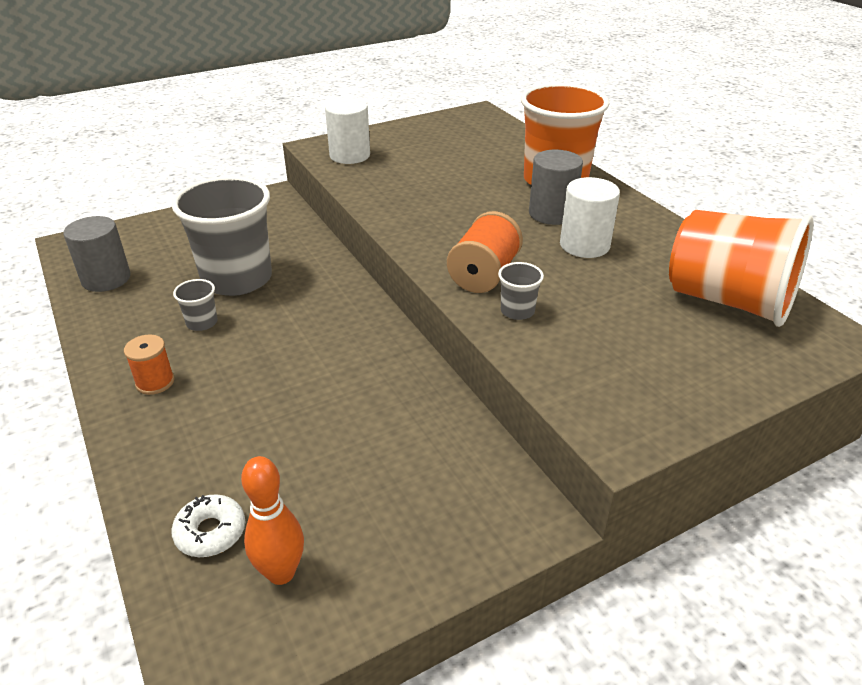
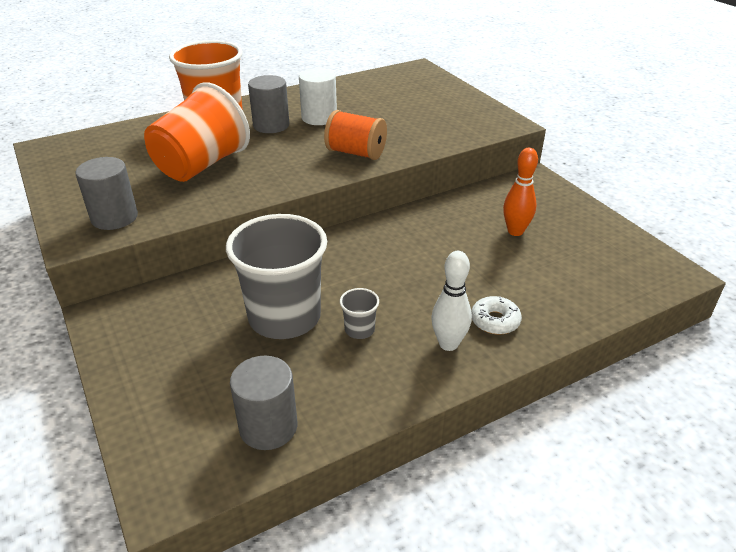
camera: 90 degrees left, 0 degrees up
(155, 382) = (448, 344): orange spool -> white bowling pin
(210, 532) = (589, 287): white donut -> white donut (495, 321)
(281, 572) = (605, 256): orange bowling pin -> orange bowling pin (515, 231)
(349, 155) = (114, 217): white cylinder -> grey cylinder
(517, 311) = (400, 143): grey cup -> none
(728, 301) = (385, 86): orange cup -> orange cup (201, 165)

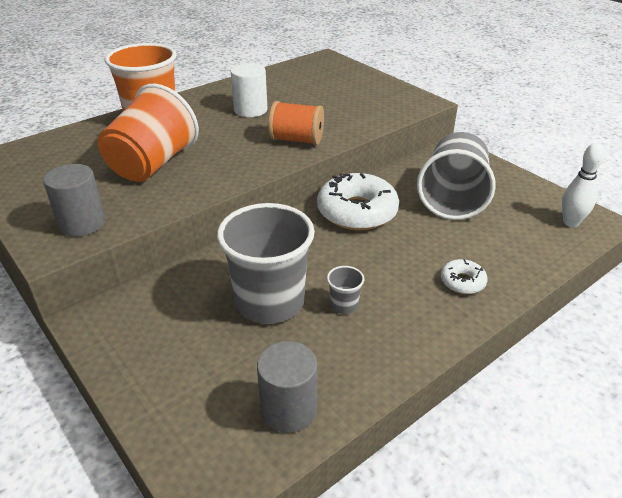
camera: 10 degrees left, 0 degrees up
(271, 125) = (207, 121): grey cylinder -> none
(406, 235) = (357, 211): none -> white donut
(448, 344) = (428, 308): white bowling pin -> white bowling pin (570, 222)
(515, 231) = (453, 199): orange bowling pin -> grey cup

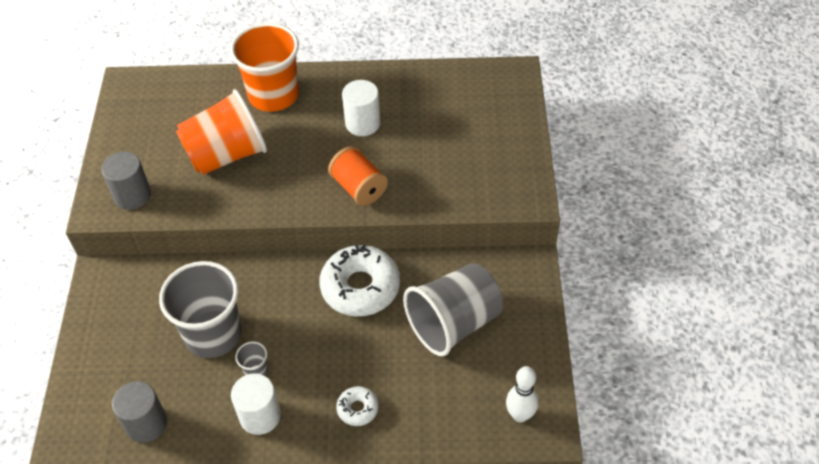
camera: 40 degrees right, 15 degrees up
(392, 334) = (260, 416): none -> white cylinder

